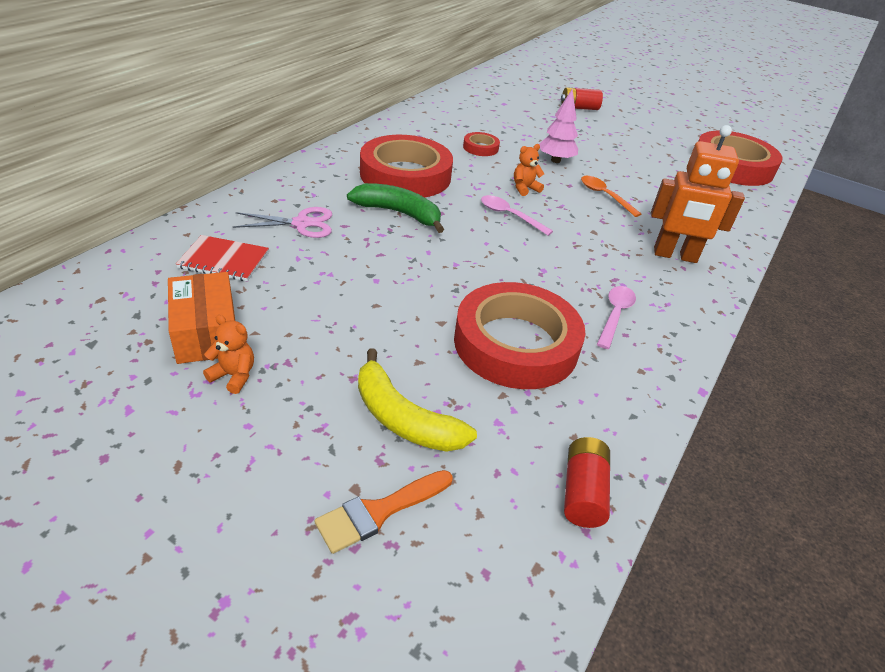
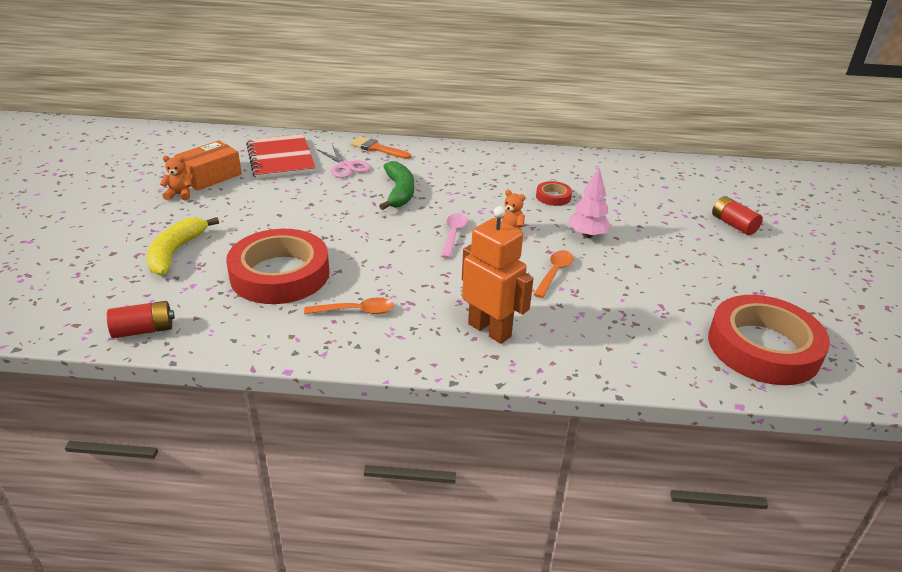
camera: 65 degrees right, 5 degrees down
(224, 260) = (281, 159): red notebook -> red notebook, size x1.61
(234, 376) = (179, 195): orange teddy bear -> orange teddy bear turned 90 degrees counterclockwise
(379, 511) = (99, 264): orange brush -> orange brush (377, 148)
(405, 175) = (458, 180): red tape -> none
(615, 315) = (356, 311): pink spoon -> orange spoon
(675, 255) = (490, 330): orange robot -> orange robot turned 150 degrees clockwise

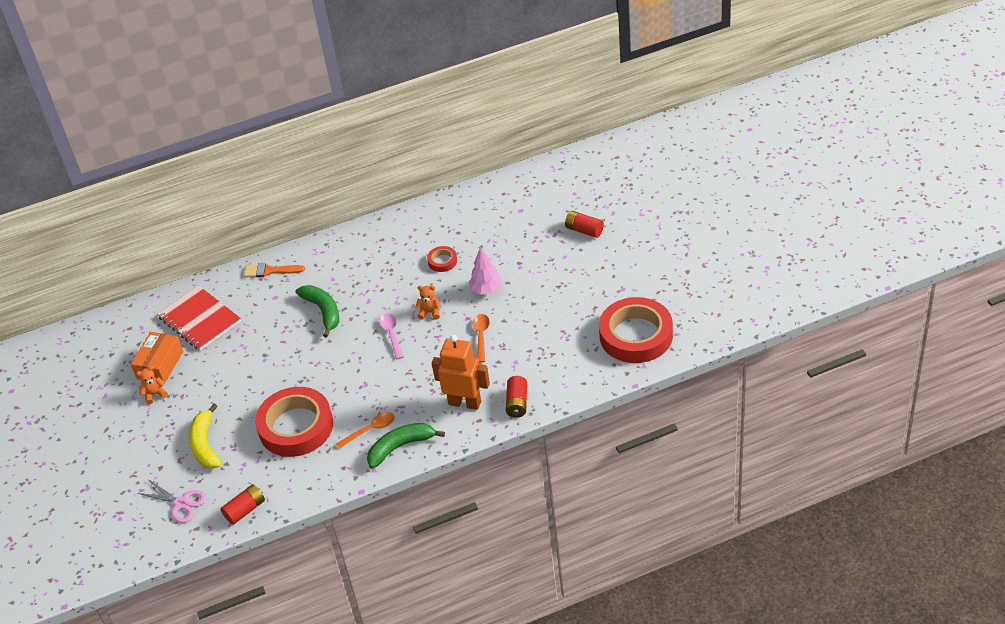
camera: 20 degrees left, 10 degrees up
(346, 166) = (260, 303): pink scissors -> pink scissors (181, 503)
(376, 343) = (400, 447): none -> green banana
(557, 358) = (517, 403): none -> red battery

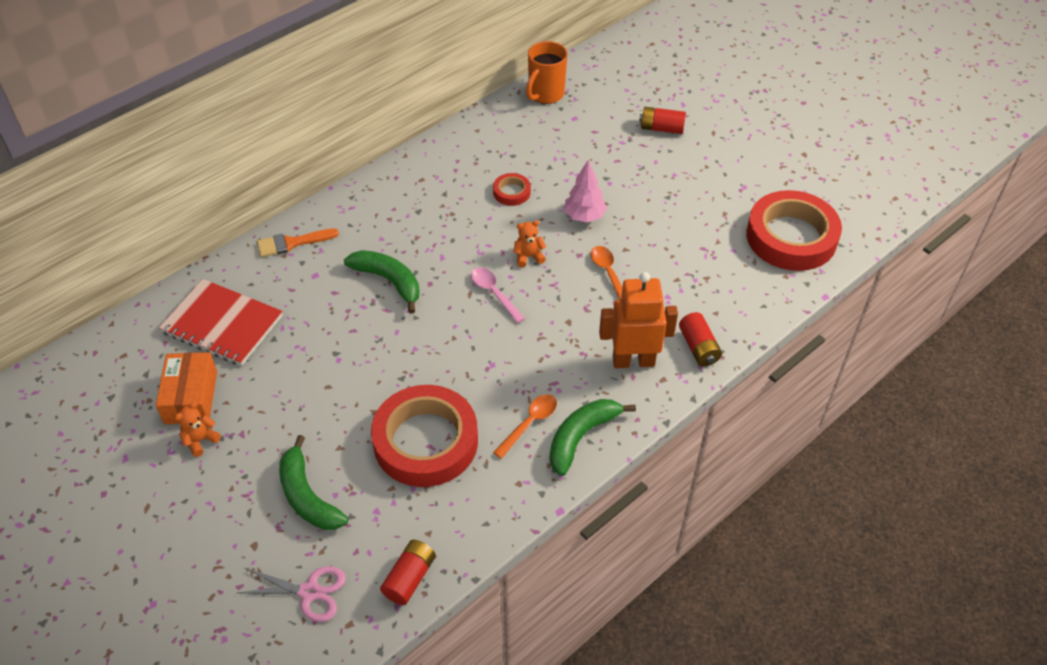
camera: 25 degrees left, 5 degrees up
(205, 445) = (307, 496): yellow banana -> green banana
(508, 187) = (545, 94): none -> orange mug

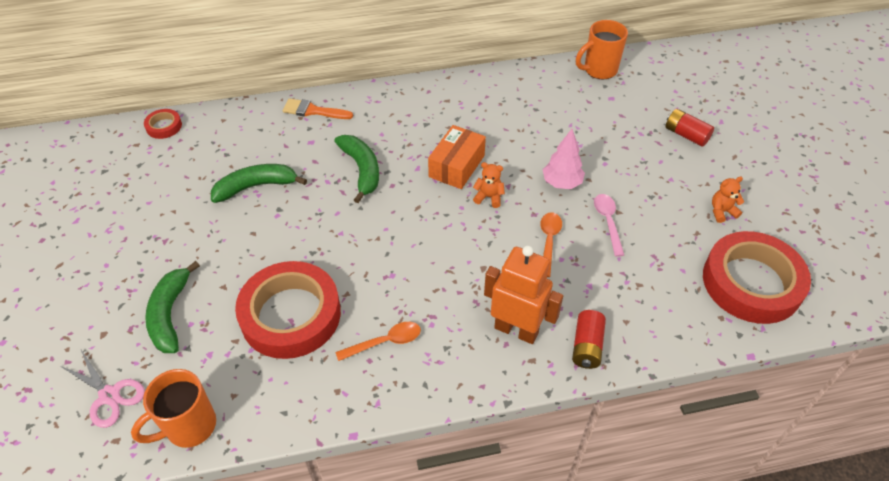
camera: 30 degrees right, 0 degrees up
(191, 397) = (153, 196): orange box -> orange box (456, 166)
(200, 440) = (133, 232): orange teddy bear -> orange teddy bear (722, 211)
(222, 324) = (218, 151): red notebook -> none
(409, 578) = (189, 427): red battery -> orange mug
(494, 293) = (437, 216): pink spoon -> pink spoon (608, 222)
(511, 192) = (513, 138): red tape -> red tape (164, 126)
(581, 437) = (420, 377): green banana -> green banana (256, 186)

